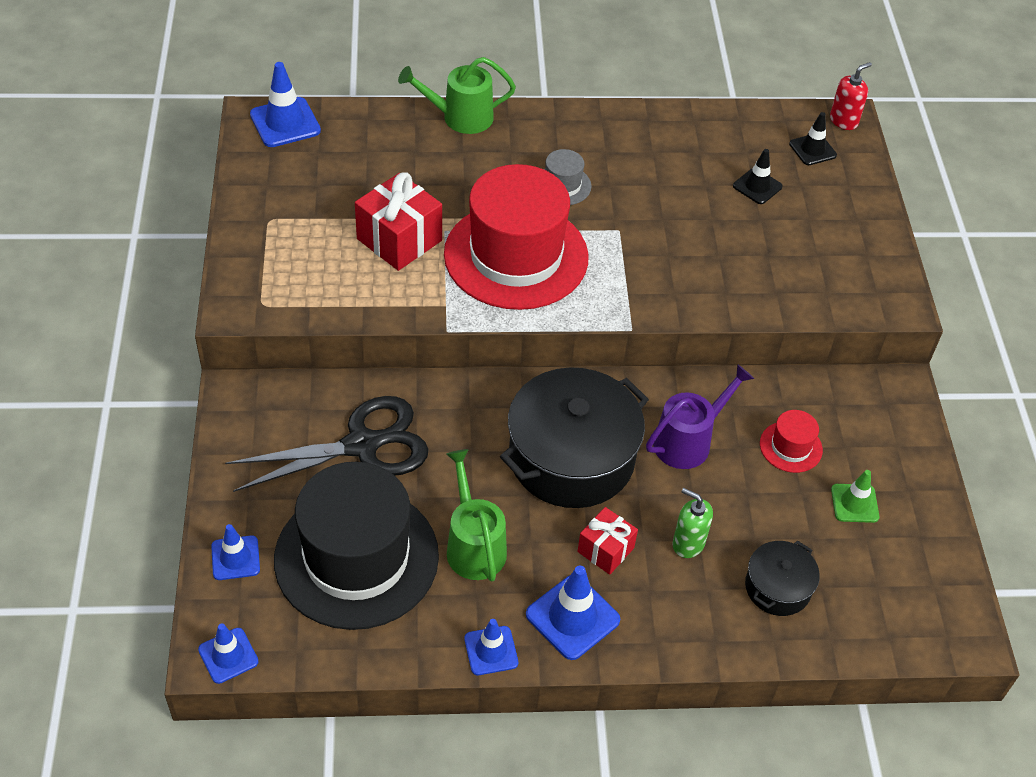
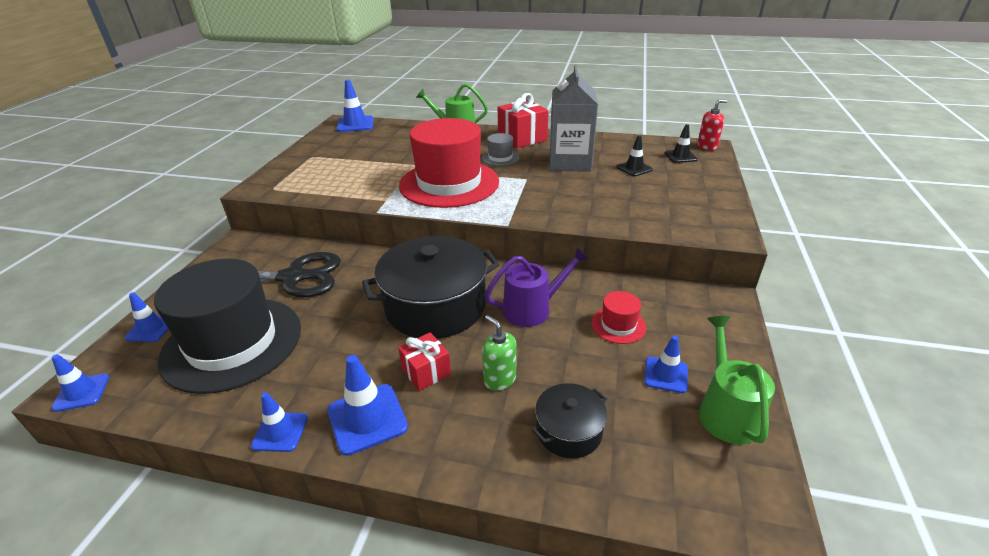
camera: 20 degrees right, 15 degrees down
(399, 240) = (380, 170): red gift -> red gift (522, 138)
(474, 545) = (323, 350): green watering can -> green watering can (726, 411)
(665, 184) = (569, 162): none -> grey carton
(854, 503) = (665, 375): green traffic cone -> blue traffic cone

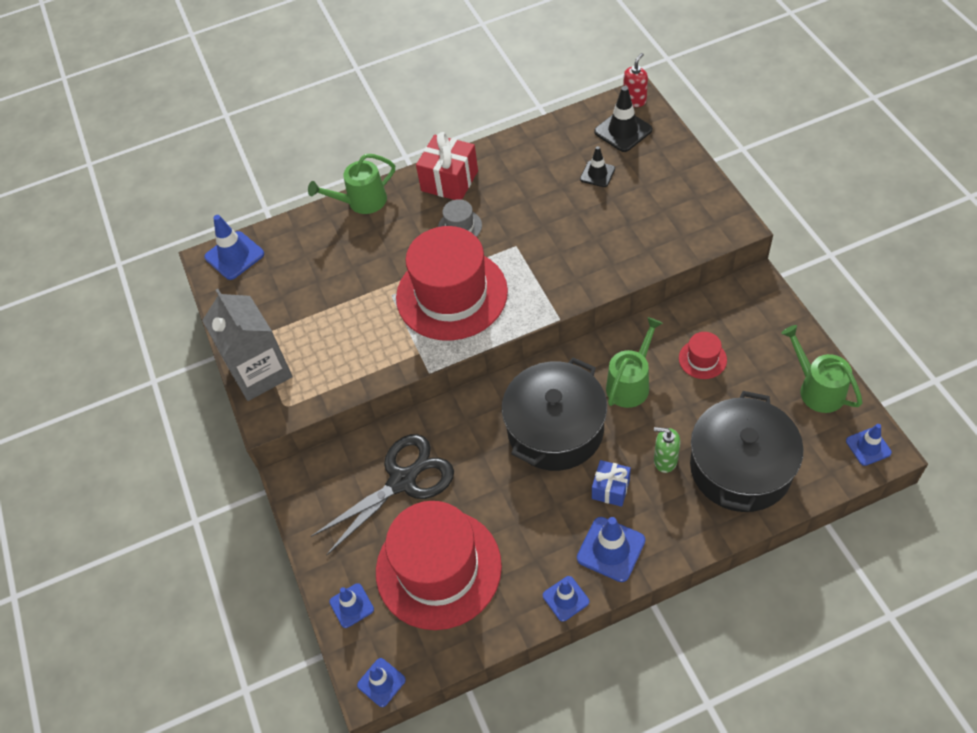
camera: 30 degrees left, 20 degrees up
(232, 343) = (438, 568): black hat -> red hat
(426, 372) = (610, 489): red gift -> blue gift
(532, 309) = (630, 384): purple watering can -> green watering can
(568, 431) = (740, 468): black pot -> black pot, size x2.01
(569, 162) = (532, 197): grey carton -> grey carton (260, 372)
(665, 375) = (764, 383): blue traffic cone -> blue traffic cone (868, 447)
(680, 156) = (623, 131): black traffic cone -> black traffic cone, size x1.56

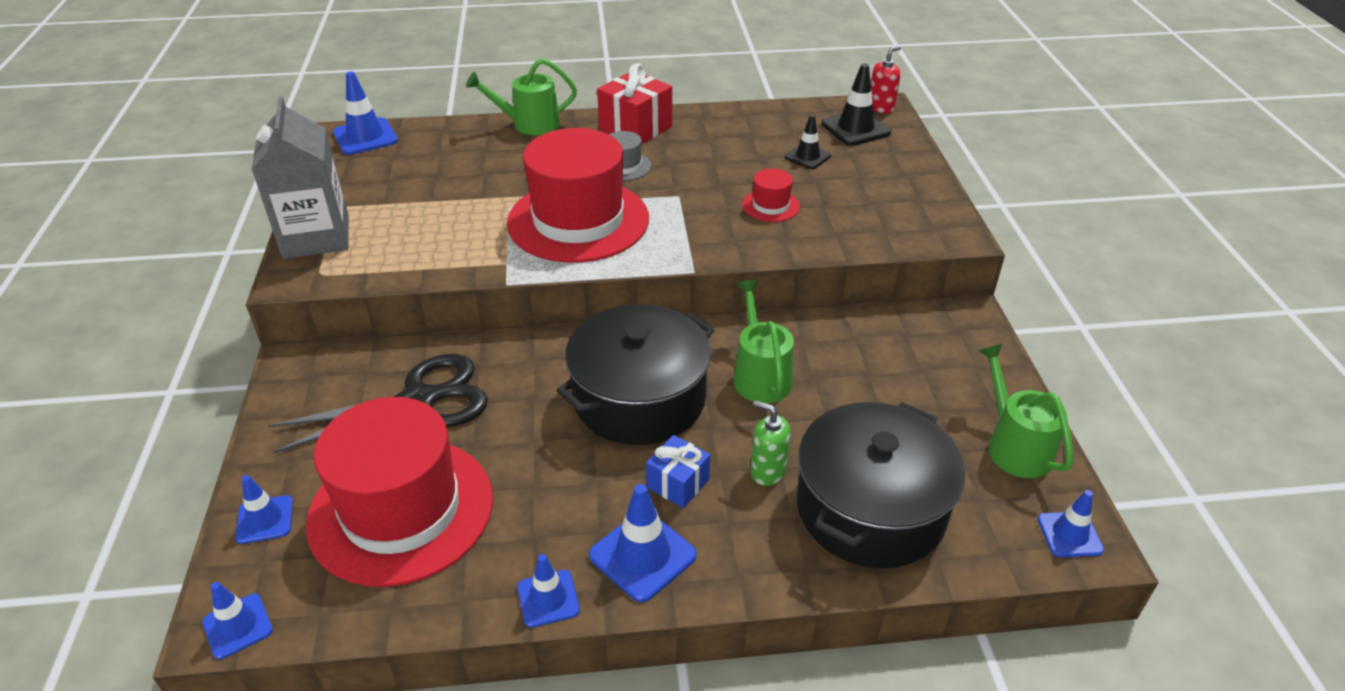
camera: 10 degrees right, 15 degrees down
(630, 384) = (760, 376): green watering can -> green watering can turned 60 degrees counterclockwise
(702, 359) = (867, 374): red hat -> red hat (771, 206)

